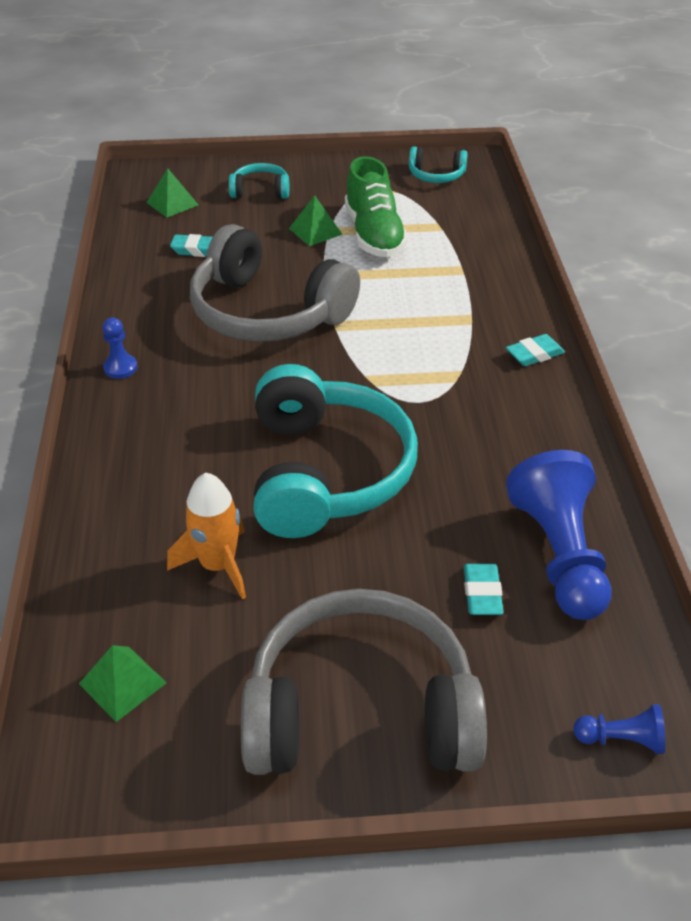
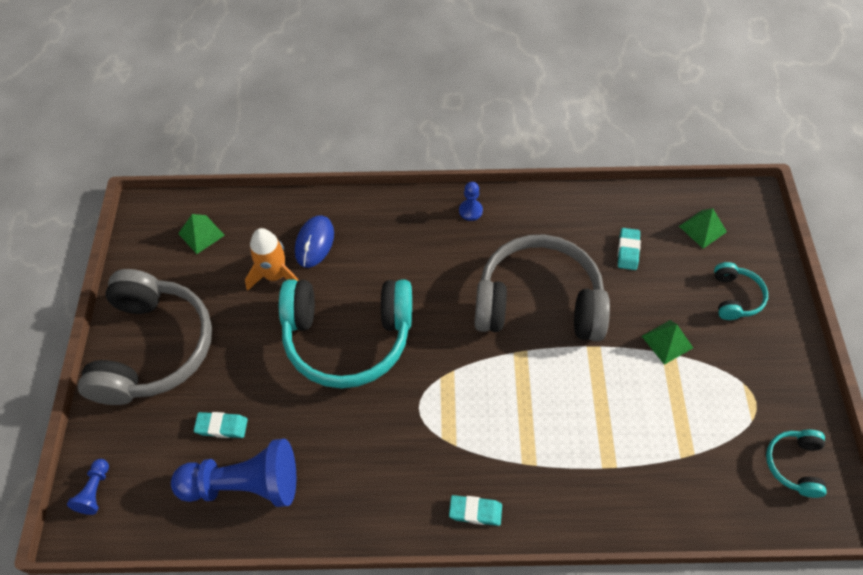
camera: 95 degrees right, 15 degrees up
(158, 524) = (314, 243): none -> blue mouse
(268, 312) = (538, 303): grey headphones -> grey headphones turned 60 degrees clockwise
(374, 235) = (665, 392): green shoe -> none
(534, 354) = (475, 511): turquoise eraser -> turquoise eraser turned 60 degrees counterclockwise

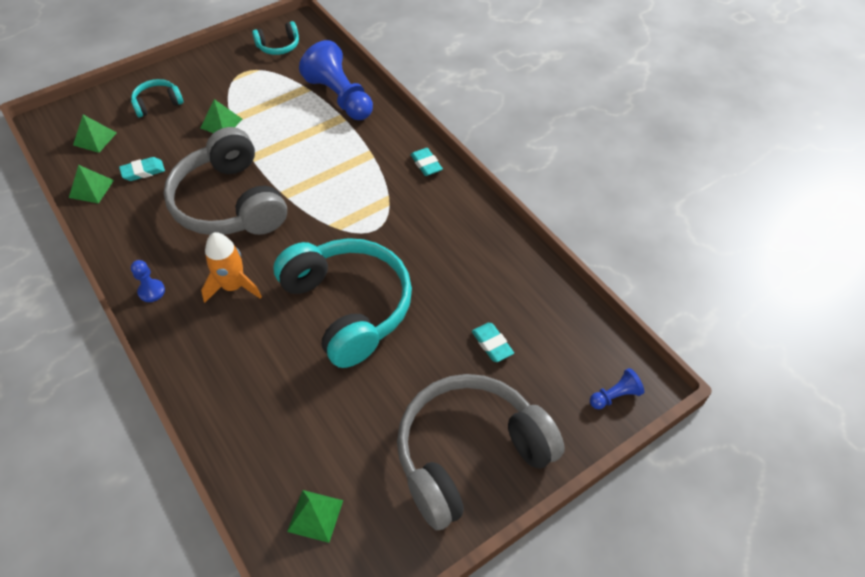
camera: 125 degrees left, 5 degrees down
(245, 484) = (520, 298): blue pawn -> blue pawn (340, 97)
(275, 275) = (322, 405): orange rocket -> orange rocket (233, 286)
(314, 243) = (262, 396): blue mouse -> none
(627, 207) = (91, 189): none -> green pyramid

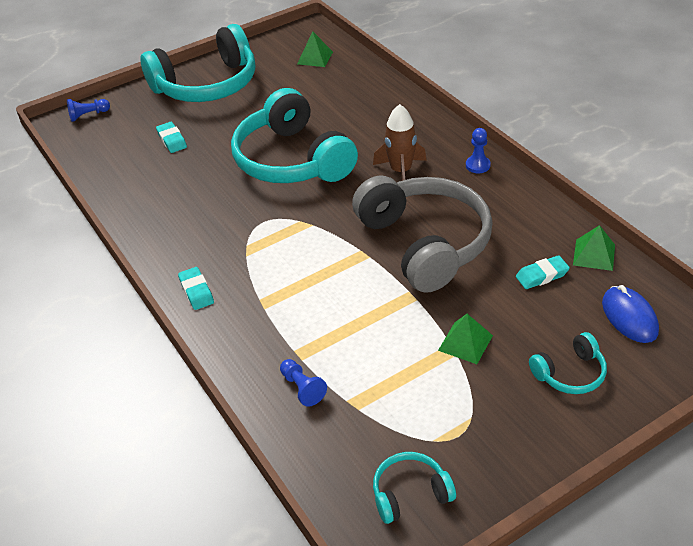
camera: 175 degrees left, 10 degrees down
(95, 139) = (629, 317): green pyramid -> blue mouse
(233, 286) = (401, 171): orange rocket -> brown rocket
(340, 97) = (302, 388): blue pawn -> blue pawn, size x0.45
(470, 455) = (207, 84): grey headphones -> turquoise headphones

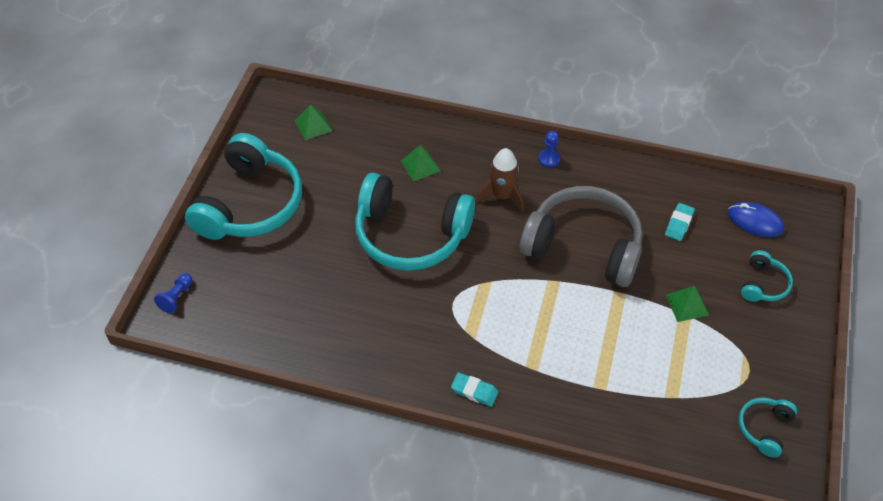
camera: 45 degrees left, 10 degrees up
(172, 140) = (288, 276): turquoise eraser -> none
(302, 388) = (629, 409): blue pawn -> none
(594, 254) = (692, 187): green pyramid -> green pyramid (420, 165)

